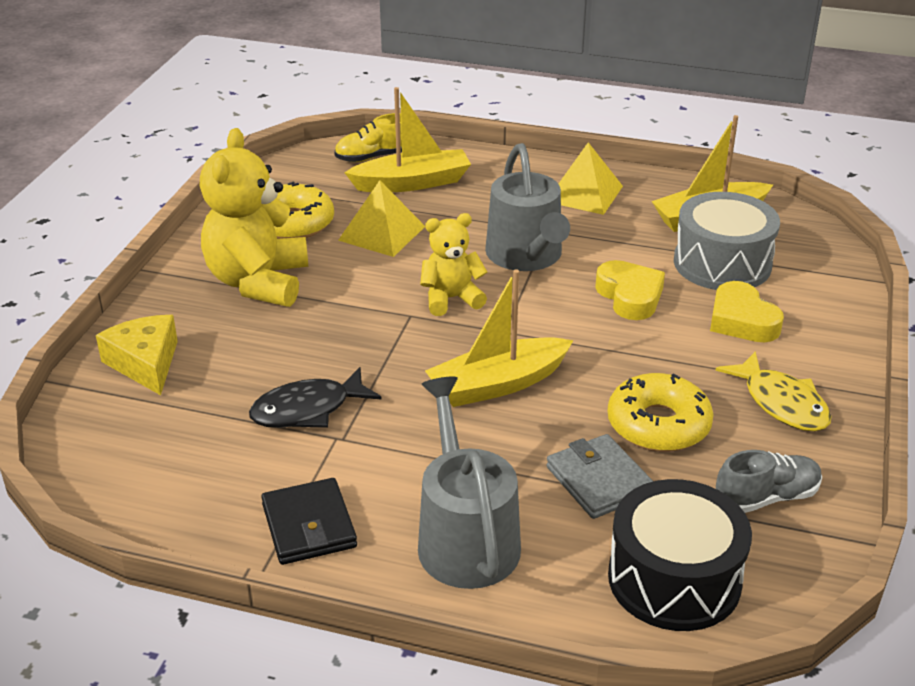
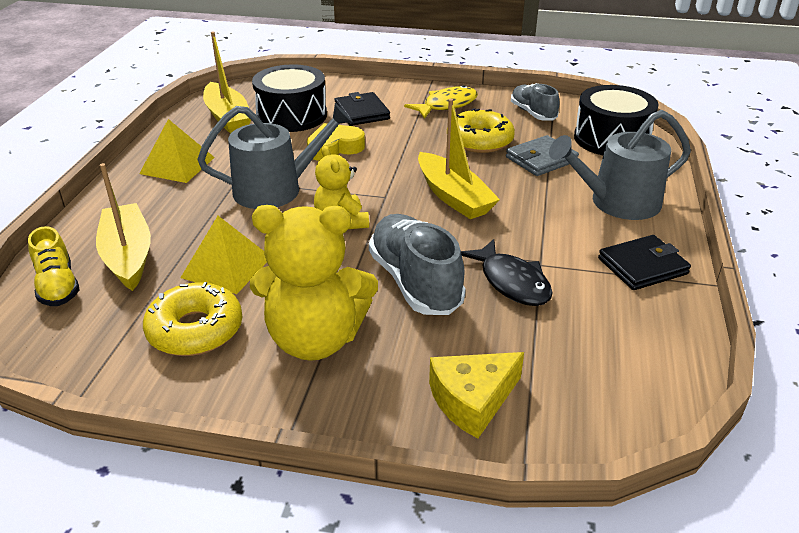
camera: 95 degrees left, 0 degrees up
(327, 342) = (415, 282): none -> grey shoe
(722, 263) = (292, 116): grey drum -> black drum
(742, 320) = (362, 112): yellow heart -> black wallet

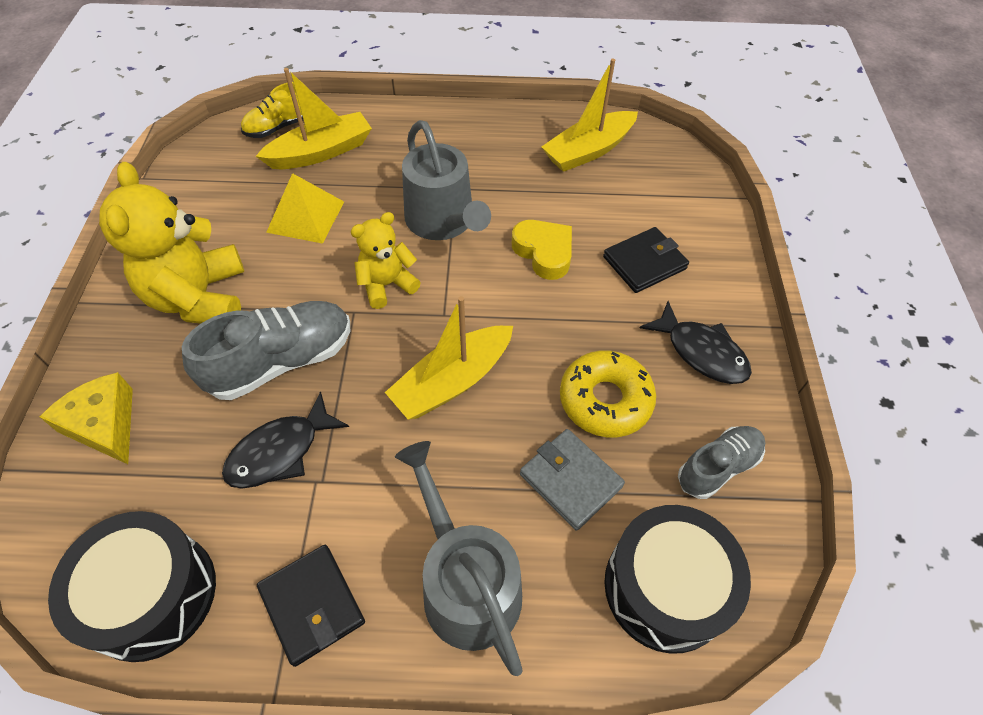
camera: 80 degrees right, 20 degrees up
(177, 165) = (477, 140): yellow pyramid -> none
(195, 330) = (219, 218): yellow donut -> none
(292, 116) = (612, 201): black drum -> black drum (152, 595)
(446, 105) = (701, 352): yellow fish -> black fish

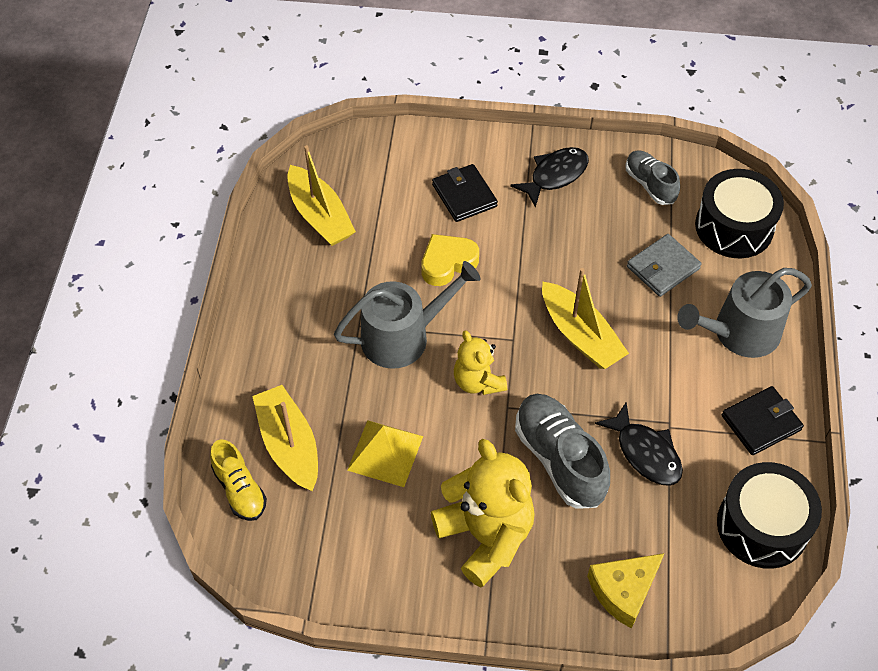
camera: 85 degrees left, 0 degrees up
(199, 298) = (485, 536): yellow teddy bear -> yellow teddy bear turned 120 degrees counterclockwise
(605, 400) = (597, 239): yellow donut -> none

